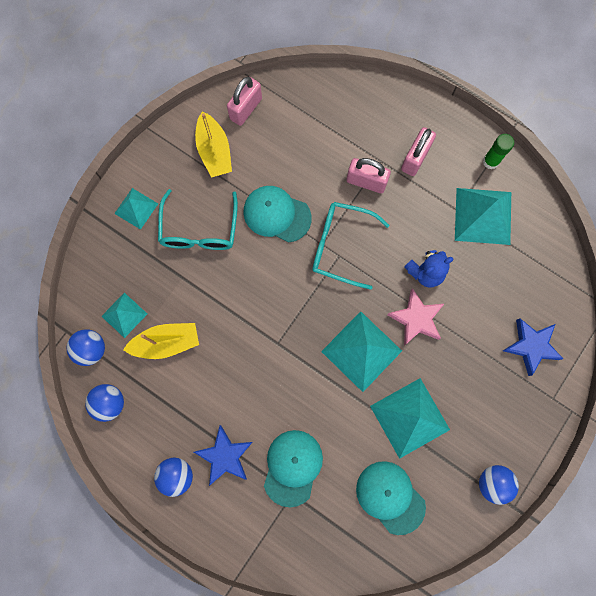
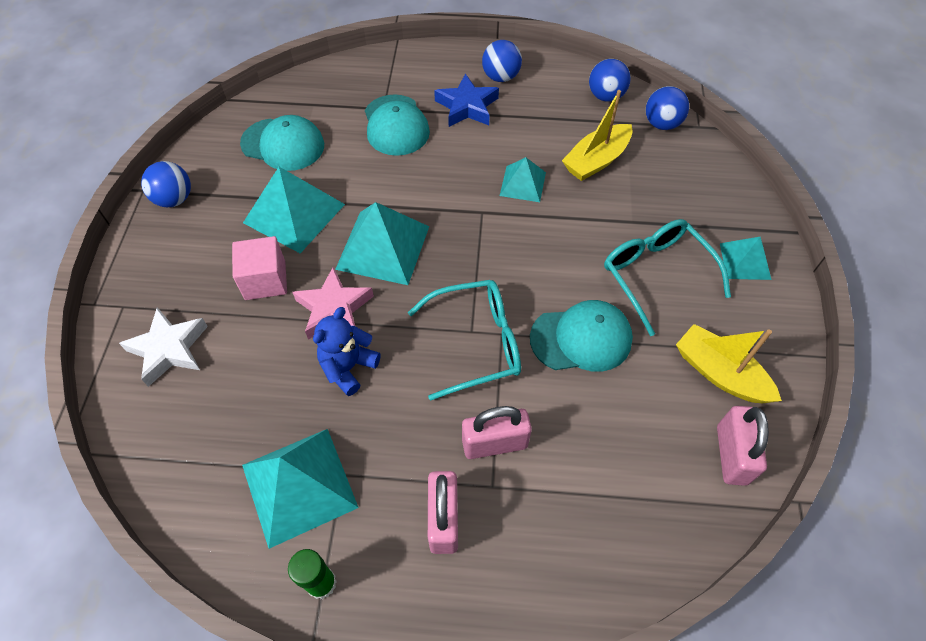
camera: 150 degrees right, 20 degrees down
(124, 315) = (658, 163): turquoise pyramid -> turquoise pyramid (522, 184)
(452, 367) = (265, 280): none -> pink cube
(531, 346) = (169, 349): blue star -> white star

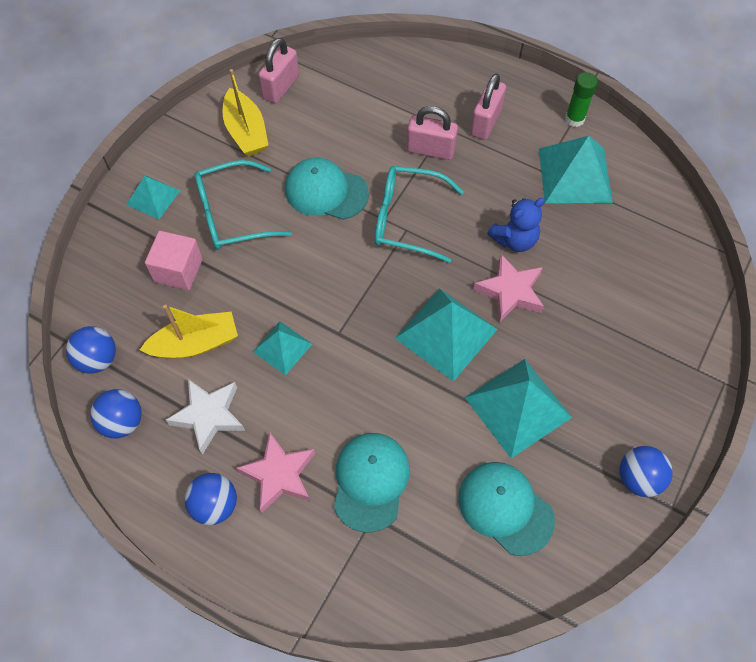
camera: 155 degrees left, 5 degrees up
(169, 349) = (658, 311): white star -> white star (208, 416)
(265, 280) = (563, 343): pink cube -> pink cube (178, 270)
(467, 106) = (279, 475): blue star -> pink star
(656, 275) = (232, 215): turquoise glasses -> turquoise glasses turned 75 degrees clockwise

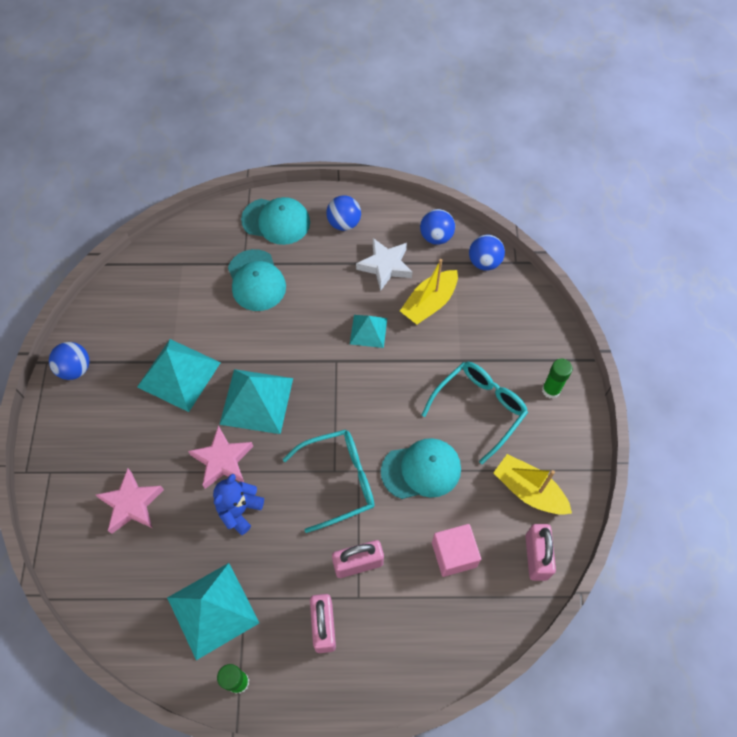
camera: 150 degrees right, 0 degrees up
(153, 197) = (551, 390): turquoise pyramid -> green glue stick
(178, 270) = (483, 345): pink cube -> pink cube (454, 554)
(279, 475) = (316, 256): pink star -> pink star (131, 504)
(505, 508) = (160, 307): turquoise cap -> turquoise cap (276, 221)

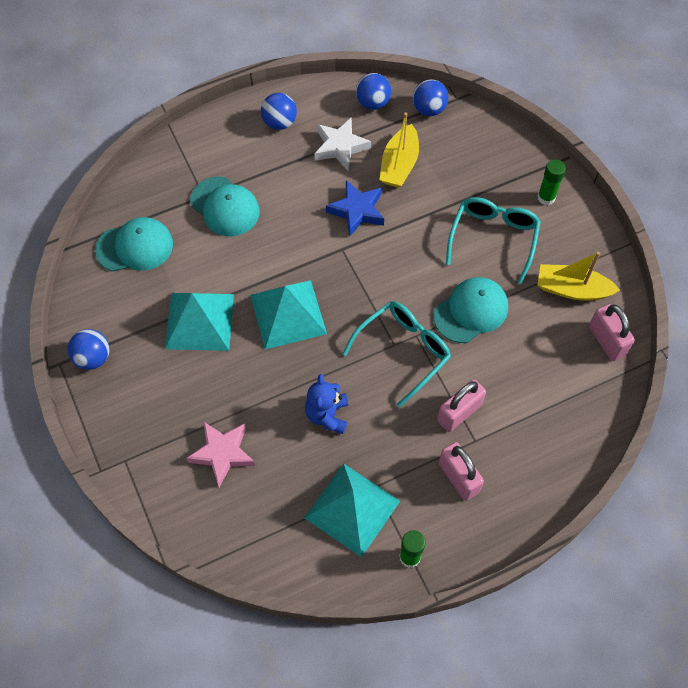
camera: 25 degrees left, 0 degrees up
(222, 460) = (286, 379): pink star -> none
(276, 221) = (212, 145): turquoise cap -> turquoise cap (135, 247)
(368, 331) = (357, 211): turquoise pyramid -> blue star
(454, 554) = (537, 369): pink cube -> none

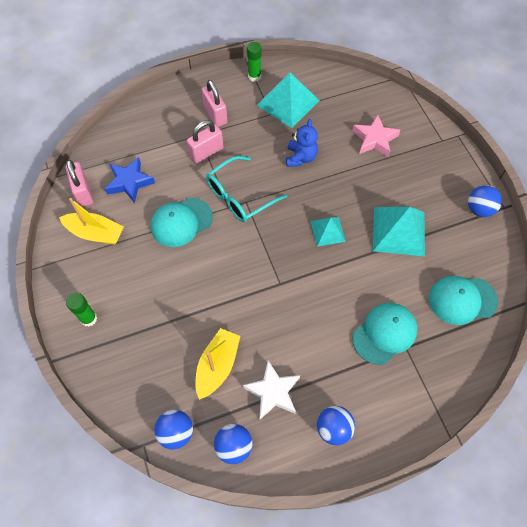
camera: 175 degrees left, 0 degrees up
(225, 207) = (384, 333): turquoise cap -> turquoise cap turned 90 degrees clockwise
(288, 314) = (328, 231): turquoise pyramid -> turquoise pyramid, size x0.58
(357, 211) = (263, 319): blue star -> blue star (129, 182)
(493, 238) = (147, 283): turquoise glasses -> none

